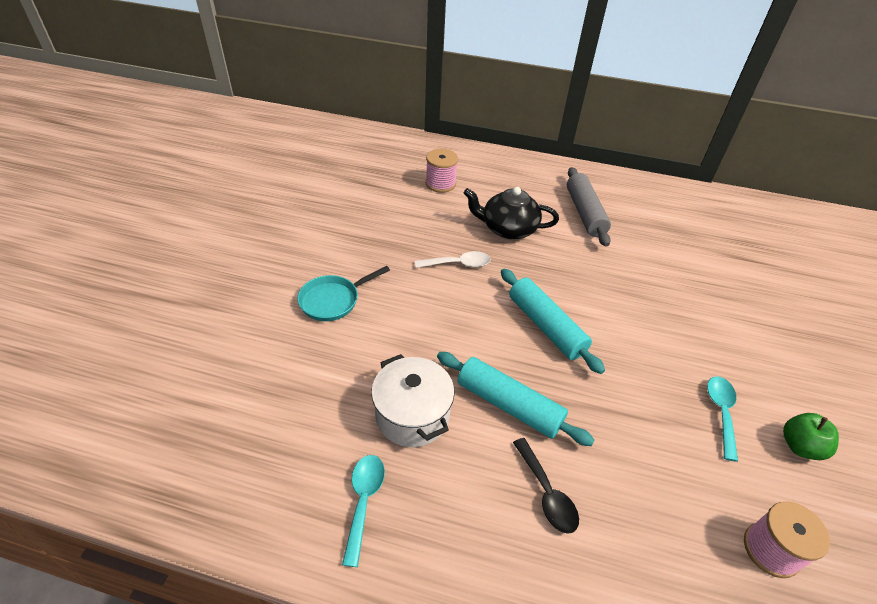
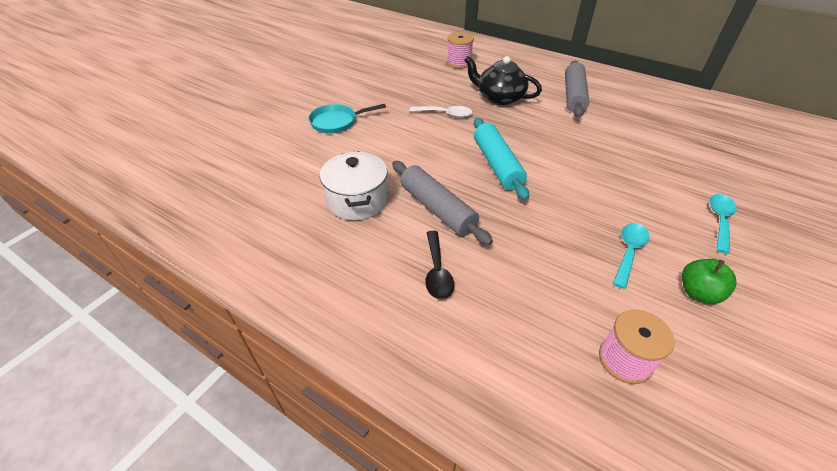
camera: 20 degrees right, 0 degrees up
(363, 501) = (293, 244): turquoise spoon -> turquoise spoon (720, 220)
(509, 405) = (437, 209): turquoise rolling pin -> grey rolling pin

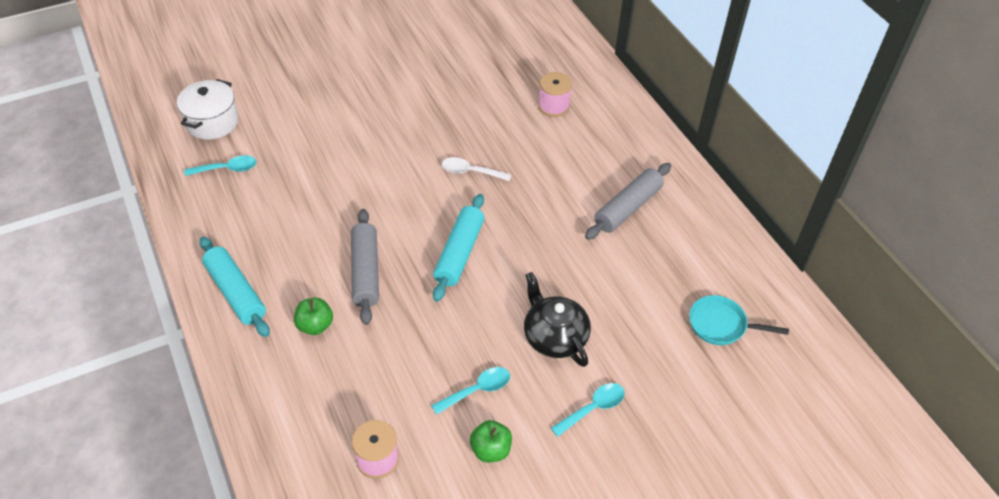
camera: 30 degrees right, 5 degrees up
(228, 186) = (227, 169): none -> turquoise spoon
(329, 281) = (236, 292): none -> turquoise rolling pin
(336, 122) = (363, 136): turquoise pan -> turquoise pan (721, 325)
(357, 200) = (311, 232): white pot -> white pot (212, 122)
(437, 271) = (315, 325): black spoon -> green apple
(445, 114) = (470, 172): white spoon -> white spoon turned 150 degrees clockwise
(499, 97) = (546, 174): black teapot -> black teapot (554, 336)

